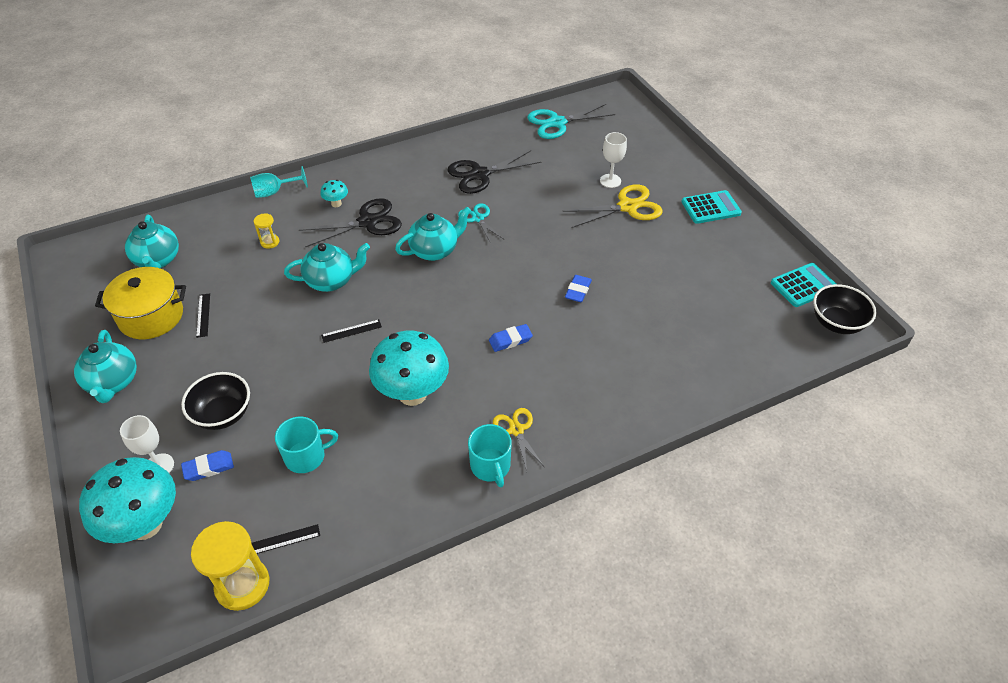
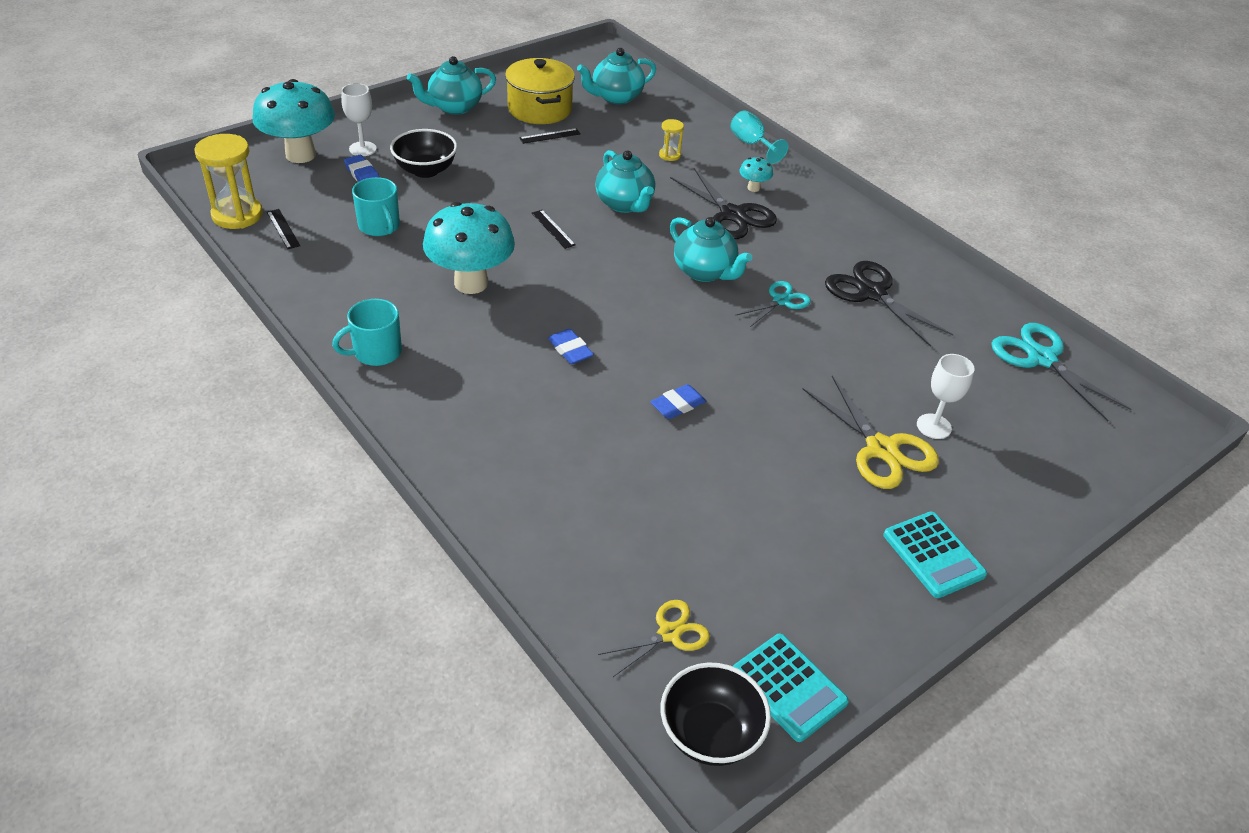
camera: 75 degrees right, 5 degrees down
(516, 430) = (430, 368): yellow scissors -> yellow scissors (669, 633)
(578, 291) = (677, 405): blue eraser -> blue eraser turned 45 degrees counterclockwise

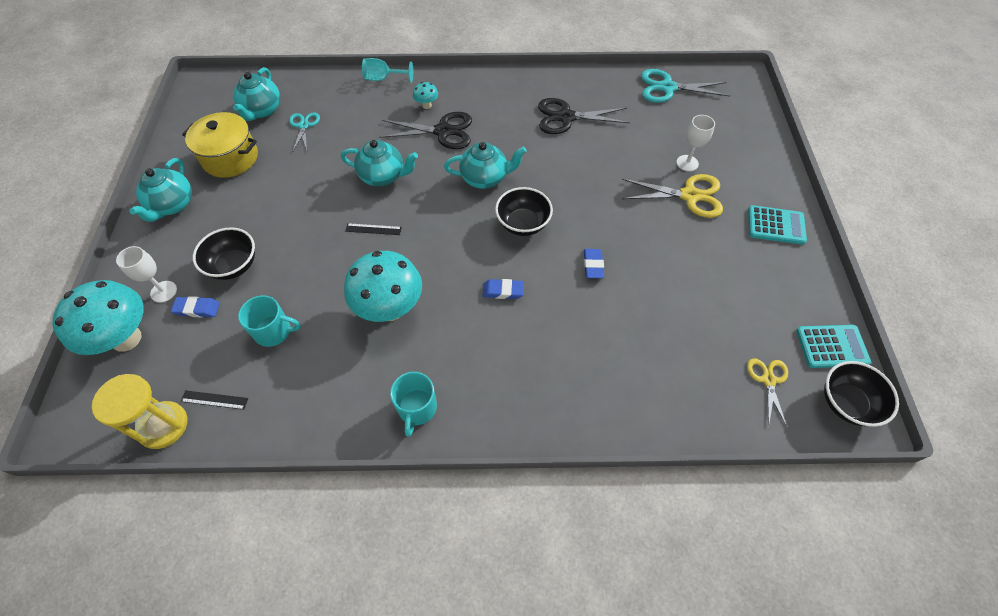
camera: 50 degrees left, 15 degrees up
(550, 136) = (268, 171): black ruler -> none
(669, 155) = (354, 123): yellow hourglass -> none
(674, 326) = (523, 224): none -> black bowl
(781, 301) = (540, 160): turquoise scissors -> turquoise scissors (304, 126)

